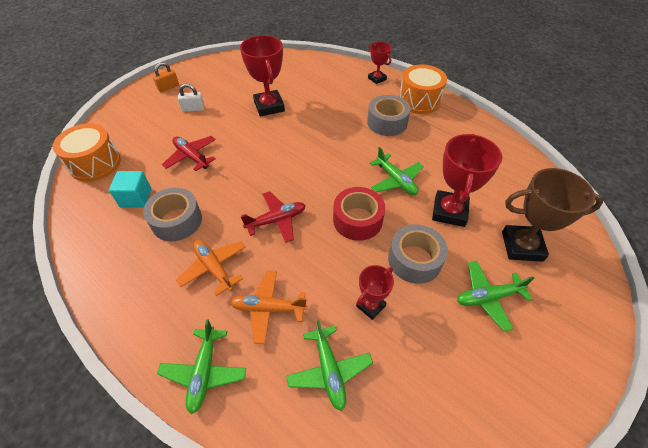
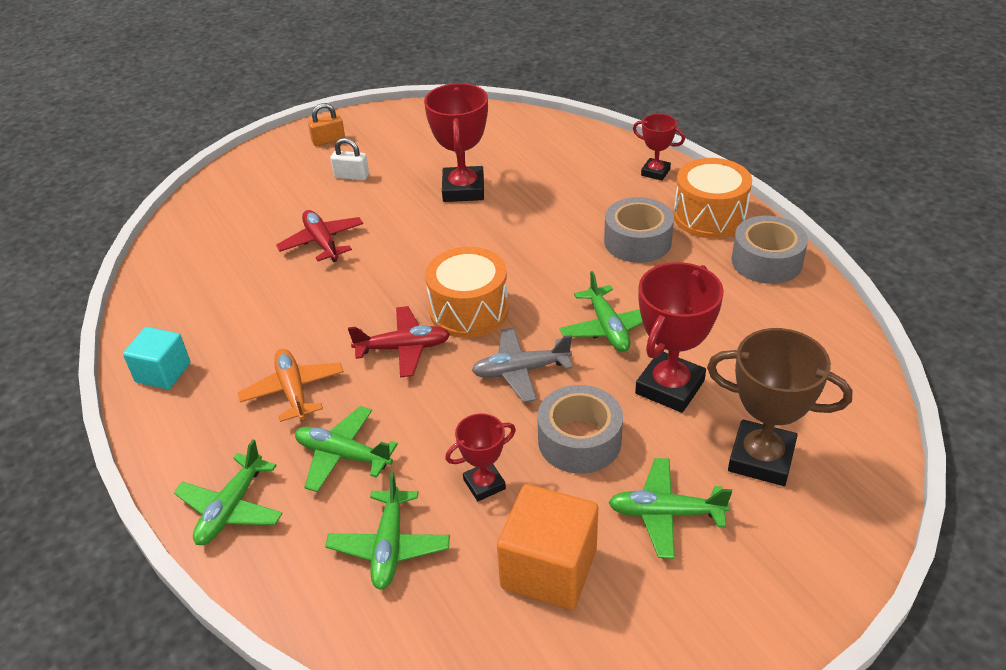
camera: 20 degrees right, 10 degrees down
(95, 163) = (192, 230): orange drum -> orange drum (469, 311)
(136, 198) = (227, 283): turquoise cube -> turquoise cube (163, 372)
(176, 221) = (269, 322): grey tape -> grey tape (766, 261)
(268, 308) = (343, 455): orange plane -> green plane
(357, 220) = (521, 371): red tape -> grey plane
(377, 79) = (655, 172): red trophy -> red trophy turned 45 degrees counterclockwise
(438, 357) = (549, 569): none -> orange cube

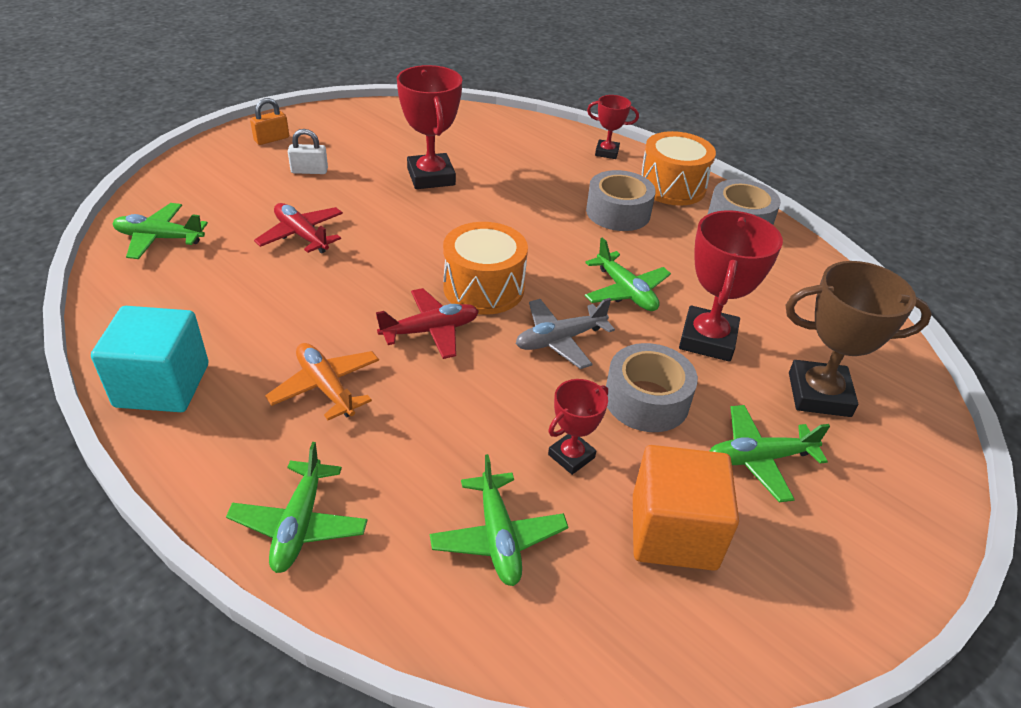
camera: 20 degrees left, 0 degrees up
(163, 372) = (162, 385): turquoise cube -> turquoise cube, size x1.52
(343, 455) = (408, 448): green plane -> green plane (159, 238)

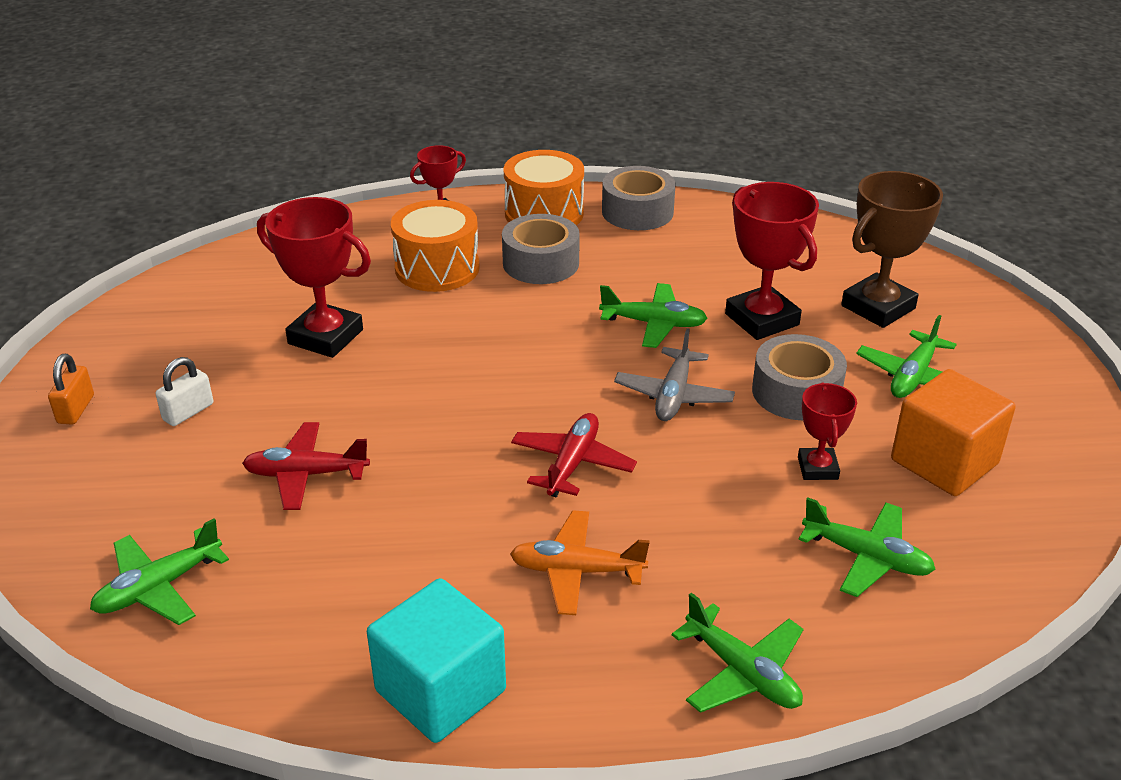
camera: 45 degrees left, 5 degrees down
(483, 288) = (550, 399): orange drum -> orange drum (437, 268)

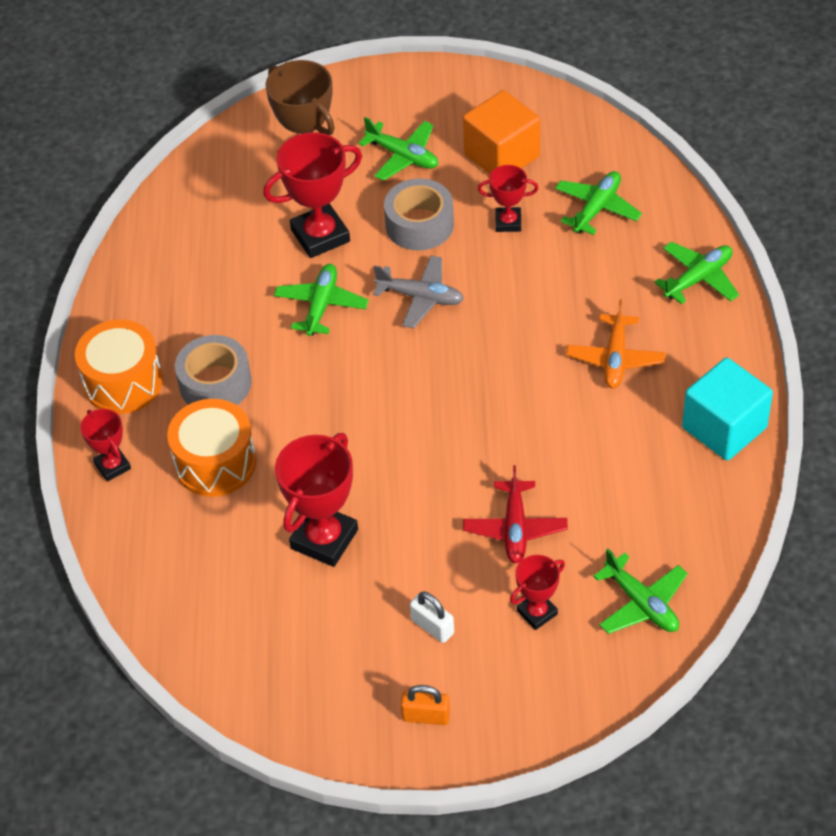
camera: 85 degrees left, 15 degrees up
(178, 492) = (537, 612): none -> red trophy
(572, 464) = (503, 360): red plane -> none
(637, 212) = (130, 310): grey tape -> none

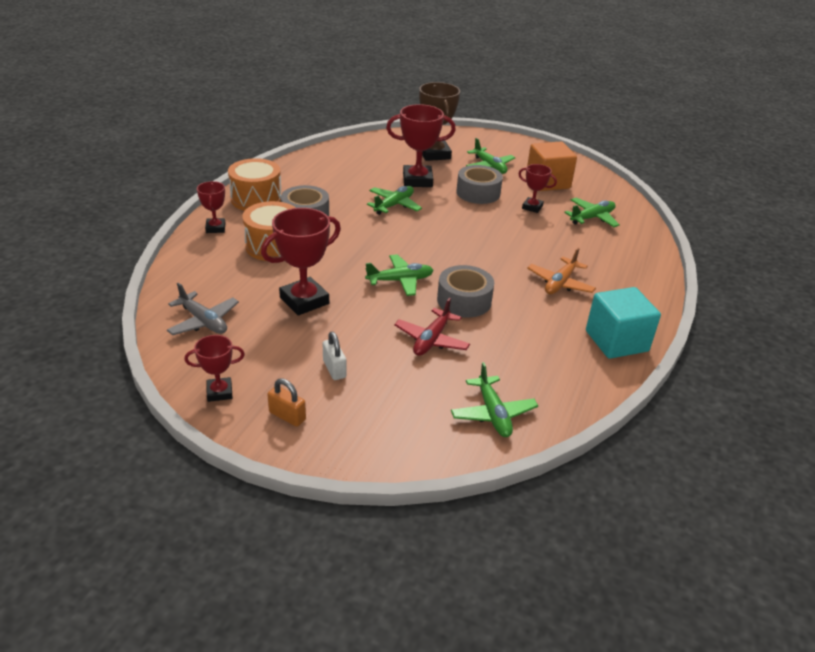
camera: 20 degrees right, 15 degrees down
(420, 297) = (455, 220): grey plane -> grey plane (203, 321)
(516, 445) = (464, 300): none -> grey tape
(537, 612) = (412, 389): red trophy -> red trophy (219, 392)
(698, 278) = (641, 266): green plane -> green plane (400, 281)

